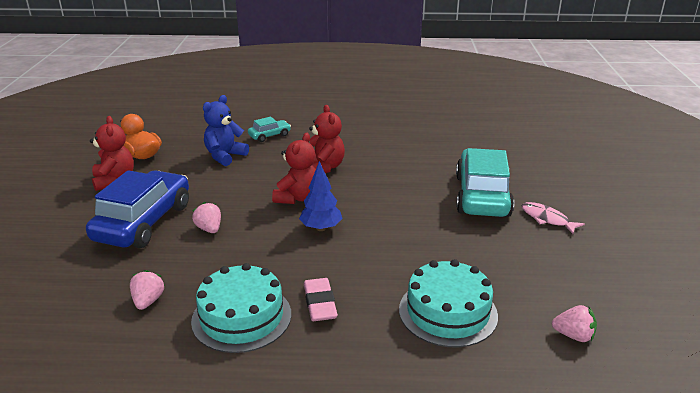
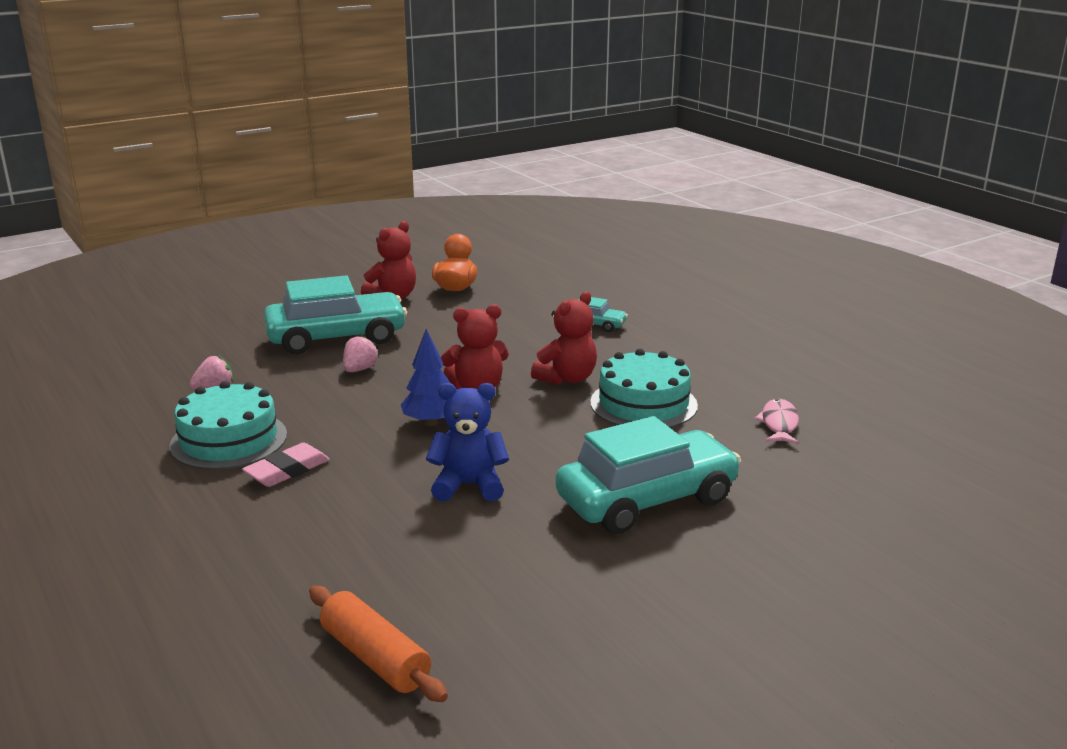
camera: 55 degrees right, 5 degrees down
(143, 222) = (336, 337): blue car -> turquoise car
(225, 156) = (513, 321): blue teddy bear -> blue teddy bear (469, 485)
(448, 312) = (342, 551): turquoise cake -> turquoise cake (643, 404)
(547, 219) = (651, 568): pink fish -> pink fish (779, 424)
(573, 336) = (375, 658): pink strawberry -> orange rolling pin

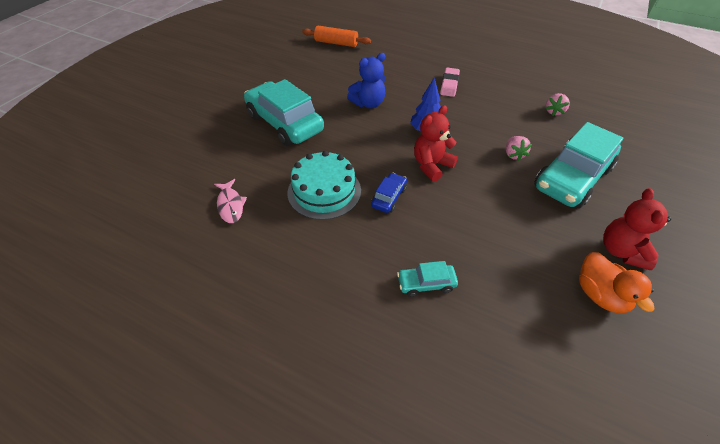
camera: 150 degrees right, 25 degrees up
(229, 440) = (496, 89): turquoise cake -> none
(567, 378) = (389, 197): red teddy bear -> blue car
(647, 499) = (284, 123): turquoise car -> turquoise car turned 105 degrees clockwise

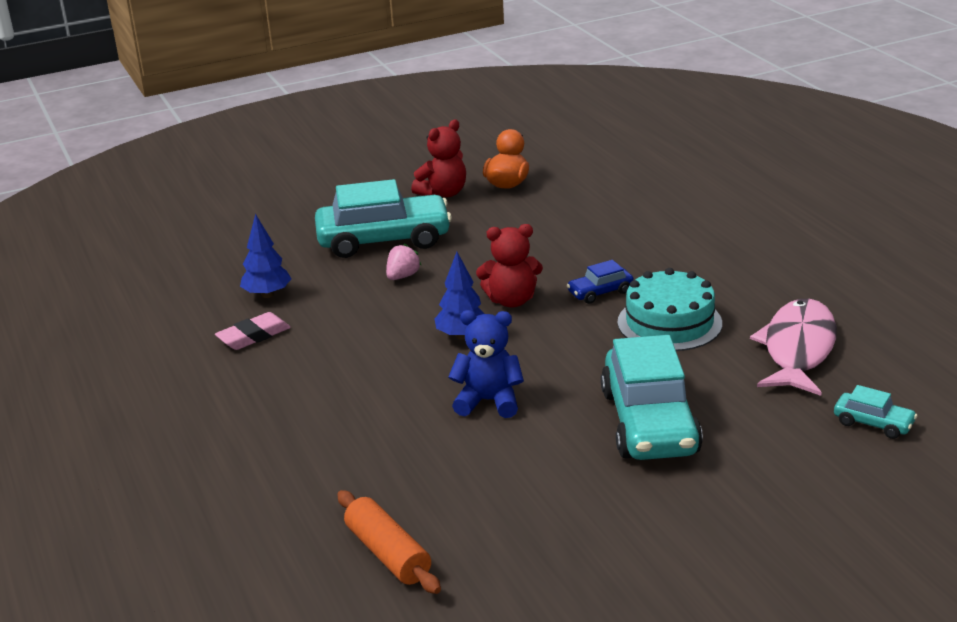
camera: 140 degrees left, 20 degrees down
(230, 205) = (798, 349): pink fish -> pink fish, size x1.93
(426, 283) = (641, 231): turquoise car -> turquoise car (873, 423)
(449, 85) = (328, 380): pink eraser -> pink eraser (253, 336)
(554, 111) = (267, 294): pink strawberry -> blue tree

